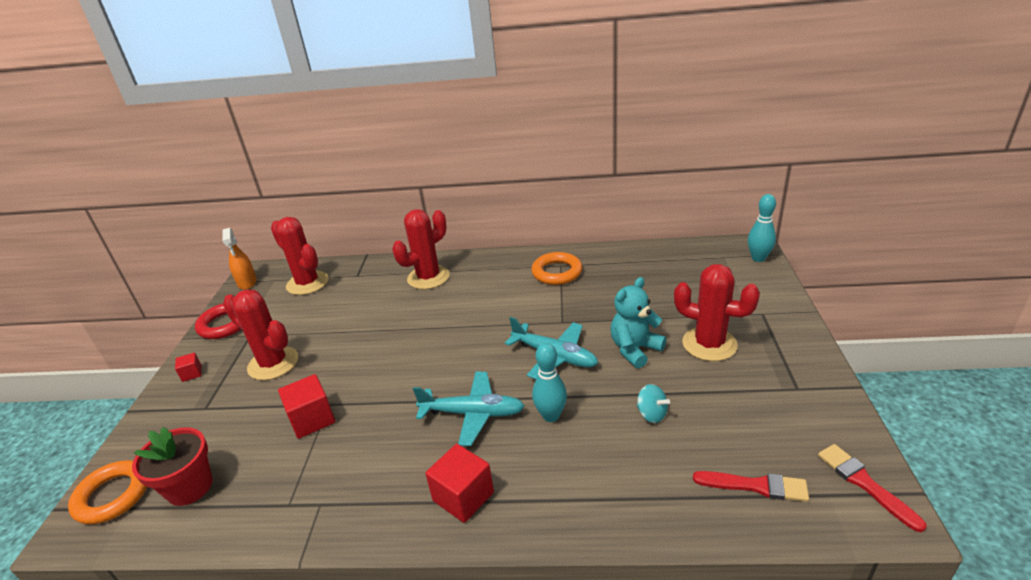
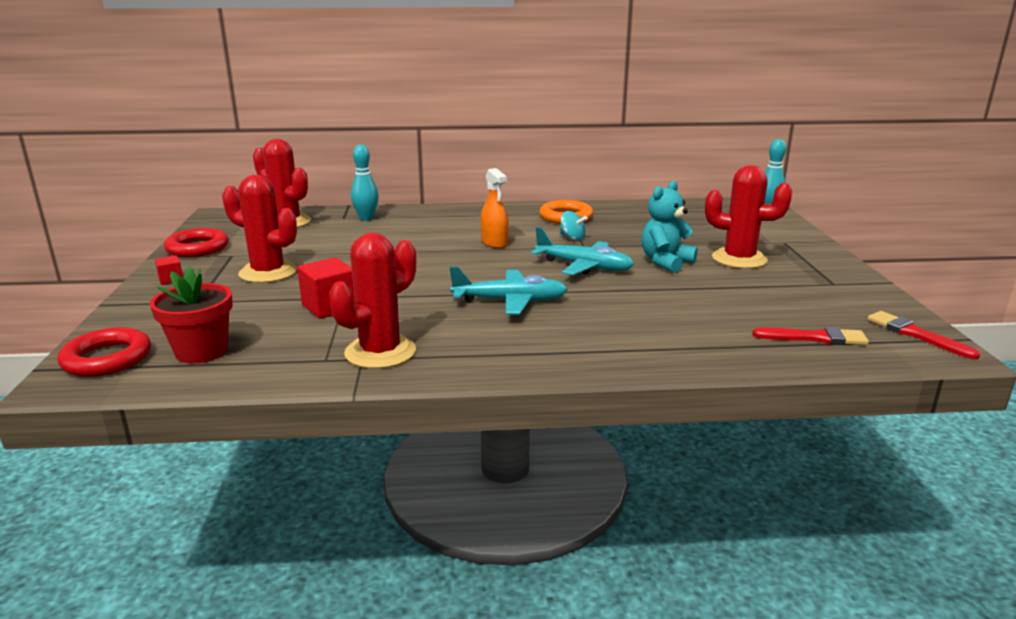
camera: 10 degrees left, 10 degrees down
(113, 495) = (107, 359): orange ring -> red ring
(247, 282) = (213, 221): orange spray bottle -> orange spray bottle (494, 243)
(428, 277) = (426, 219): red cactus -> red cactus (380, 352)
(463, 496) = (520, 350): red cube -> none
(551, 416) = (594, 301): turquoise bowling pin -> turquoise bowling pin (366, 218)
(651, 414) = (697, 299): turquoise spinning top -> turquoise spinning top (572, 238)

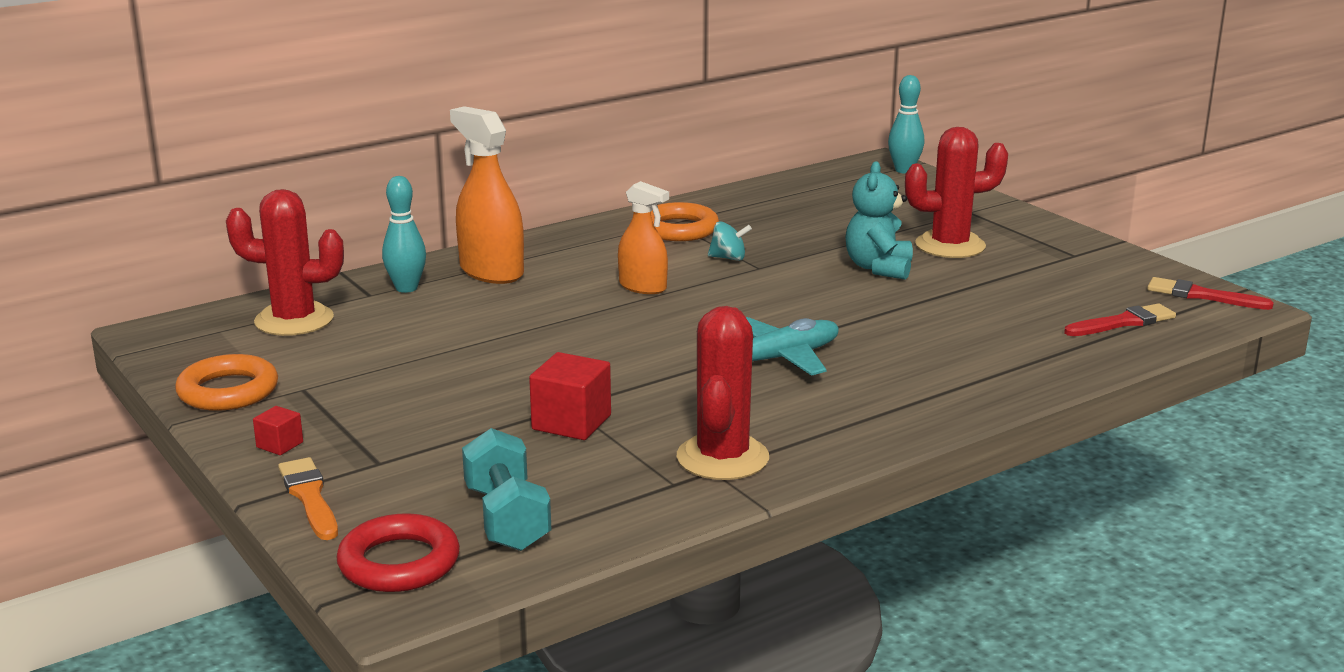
camera: 30 degrees left, 0 degrees up
(134, 309) = (309, 497): none -> orange brush
(197, 248) = (228, 391): red ring -> orange ring
(201, 351) = (507, 518): red flower pot -> turquoise dumbbell
(268, 272) = (406, 400): red cactus -> none
(423, 219) = (491, 271): none -> orange spray bottle
(584, 266) = (796, 295): turquoise plane -> none

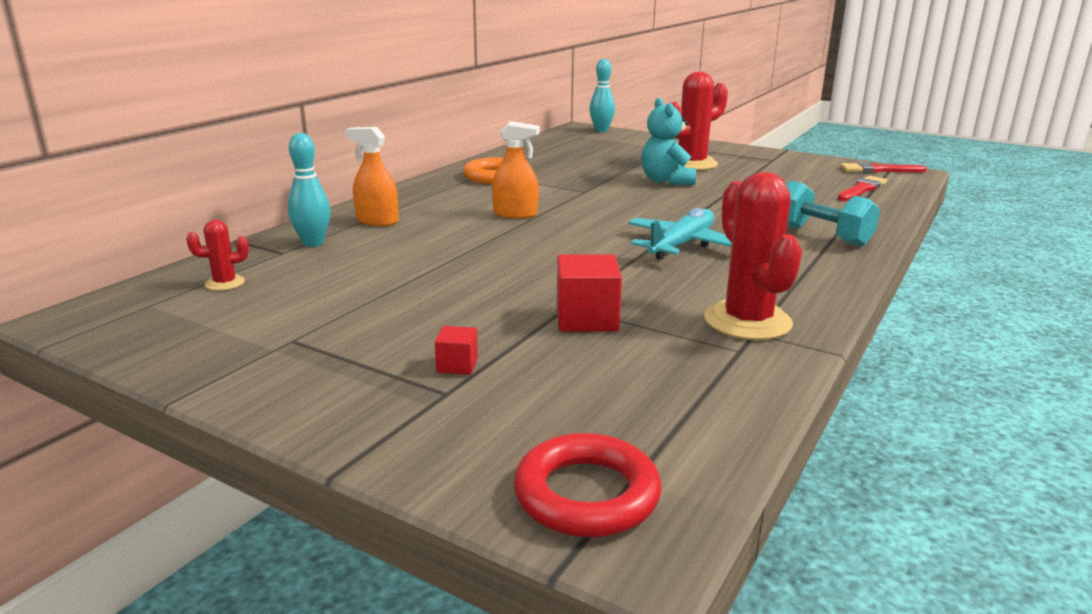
camera: 25 degrees left, 0 degrees up
(228, 391) = (208, 357): orange ring -> none
(280, 445) = (318, 399): red cube -> red cube (457, 365)
(294, 320) = (225, 283): red cactus -> red cactus, size x0.48
(309, 497) = (407, 446): orange brush -> none
(491, 271) = (377, 221): orange spray bottle -> orange spray bottle, size x0.64
(507, 518) = (638, 417): turquoise dumbbell -> turquoise dumbbell (821, 235)
(728, 258) = (555, 189): turquoise spinning top -> none

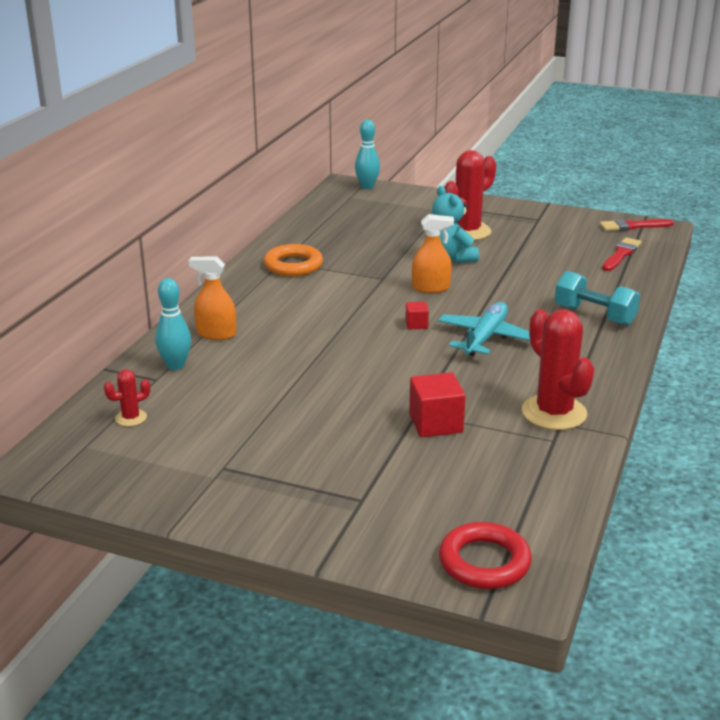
camera: 10 degrees left, 5 degrees up
(457, 365) = (358, 476): red cube -> red cube (416, 324)
(515, 214) = (333, 314): orange spray bottle -> orange spray bottle (431, 288)

